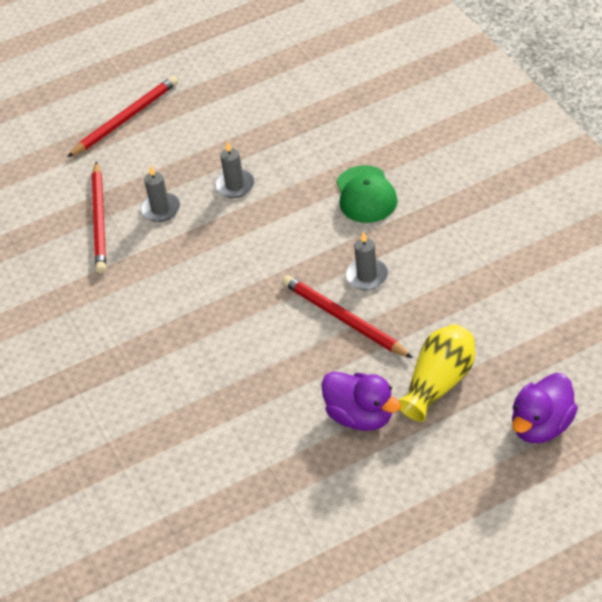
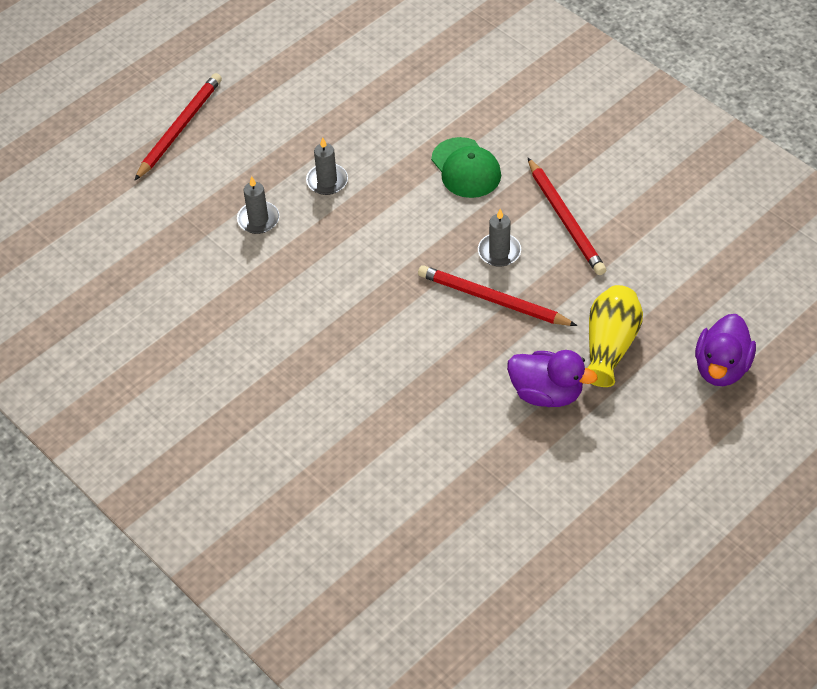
camera: 20 degrees left, 5 degrees up
(100, 220) = (197, 242): red pencil -> red pencil (565, 219)

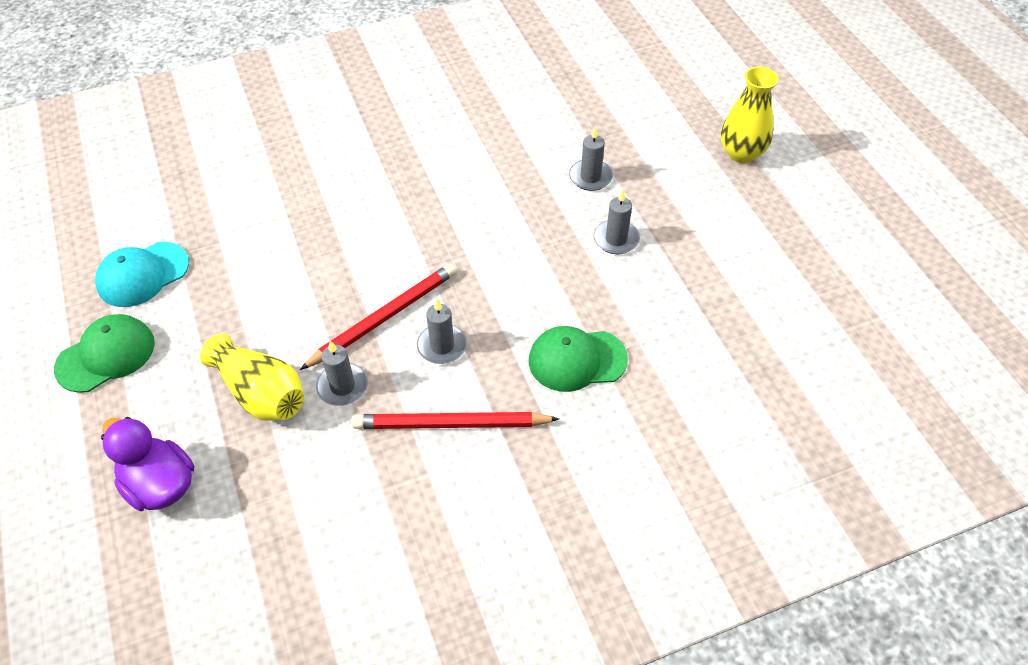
camera: 110 degrees right, 0 degrees up
(179, 128) = (741, 153): red pencil -> yellow vase
(545, 499) = (143, 274): none -> turquoise cap
(546, 393) = (246, 318): purple duck -> none
(572, 297) = (342, 386): none -> grey candle
(640, 473) = (106, 355): none -> green cap

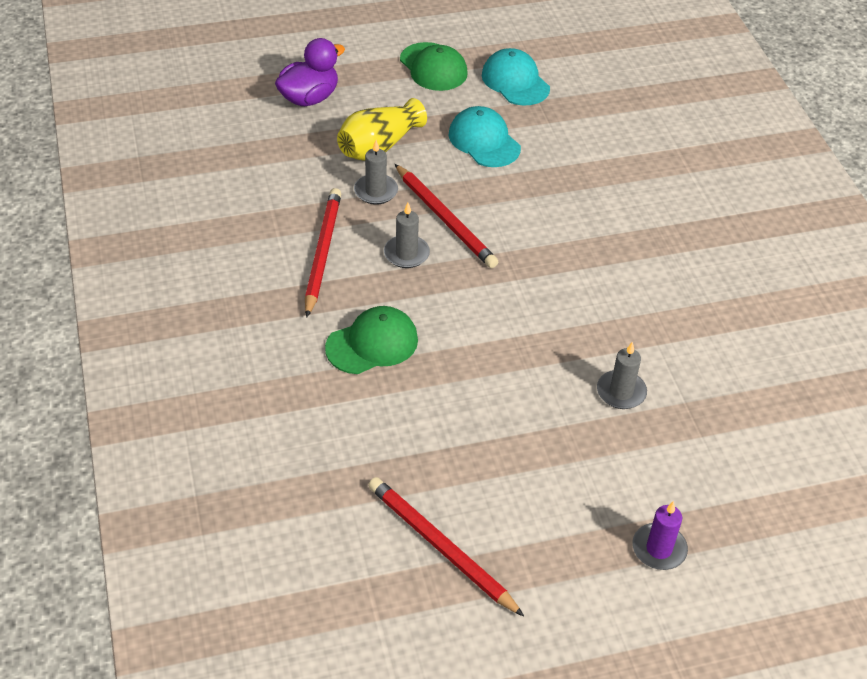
camera: 95 degrees right, 5 degrees down
(251, 295) = (484, 141): none -> turquoise cap
(577, 360) = (372, 344): green cap -> green cap turned 60 degrees clockwise
(616, 239) = (524, 399): grey candle -> none
(741, 153) = (659, 549): yellow vase -> purple candle
(794, 283) = (440, 547): none -> red pencil

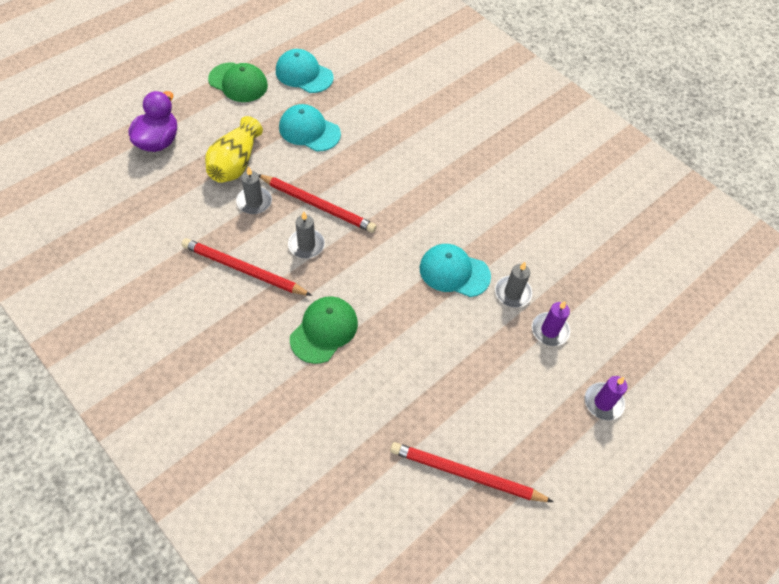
camera: 30 degrees left, 10 degrees up
(322, 253) = (243, 270): red pencil -> red pencil turned 45 degrees counterclockwise
(562, 343) = (454, 272): none -> turquoise cap
(641, 448) = (549, 330): none -> purple candle

